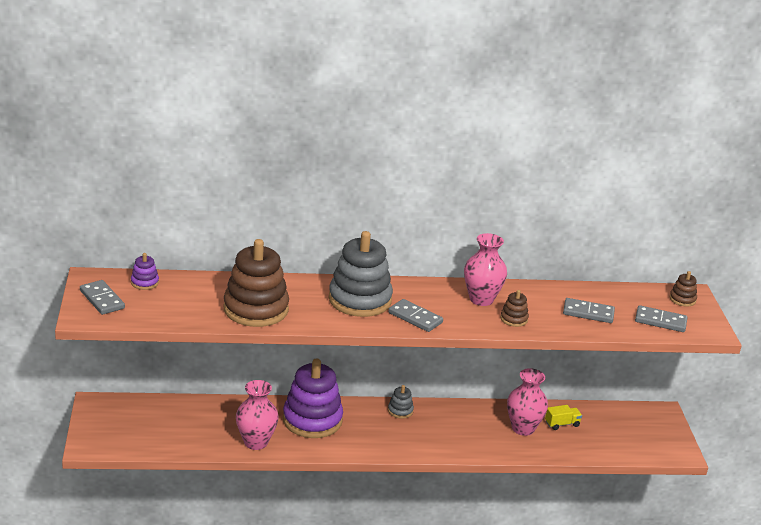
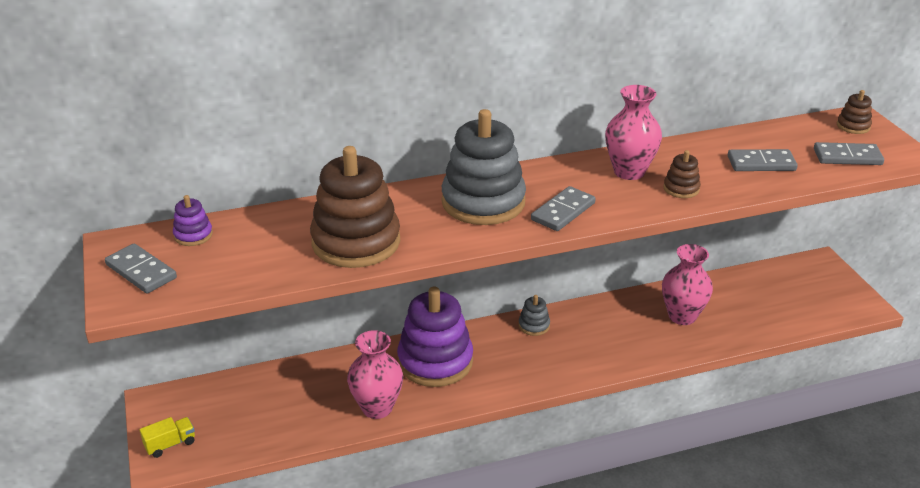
camera: 10 degrees left, 5 degrees up
(415, 318) = (563, 211): grey domino -> grey domino turned 75 degrees counterclockwise
(562, 424) = (722, 301): yellow truck -> yellow truck (170, 444)

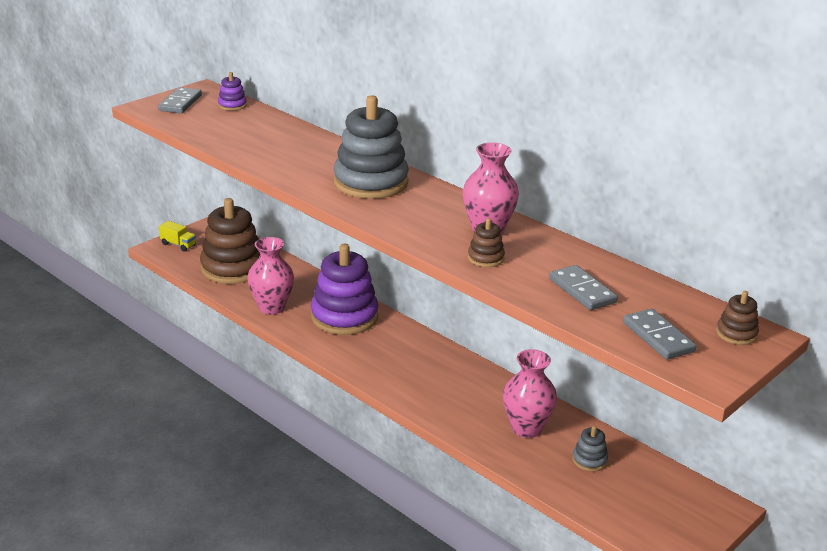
camera: 60 degrees right, 5 degrees down
(356, 242) = (271, 152): brown stacking toy -> brown stacking toy (232, 268)
(534, 325) = (432, 350): grey stacking toy -> grey stacking toy (589, 460)
(563, 211) = (390, 215): grey domino -> none

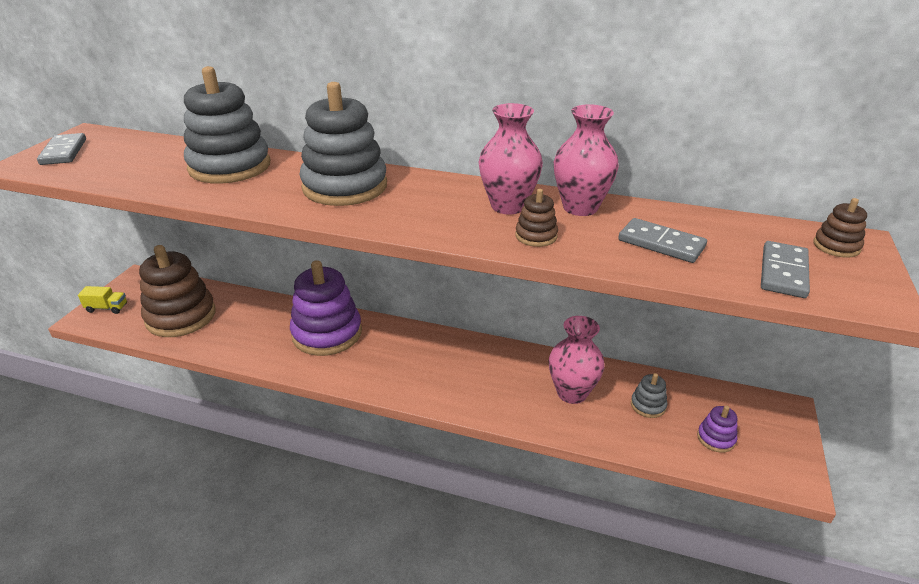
camera: 25 degrees left, 5 degrees up
(232, 105) = (130, 142): purple stacking toy -> purple stacking toy (716, 438)
(272, 307) = (246, 347): pink vase -> pink vase (580, 207)
(294, 144) = (230, 166): none -> grey stacking toy
(658, 337) = (783, 272): grey domino -> grey domino turned 75 degrees clockwise

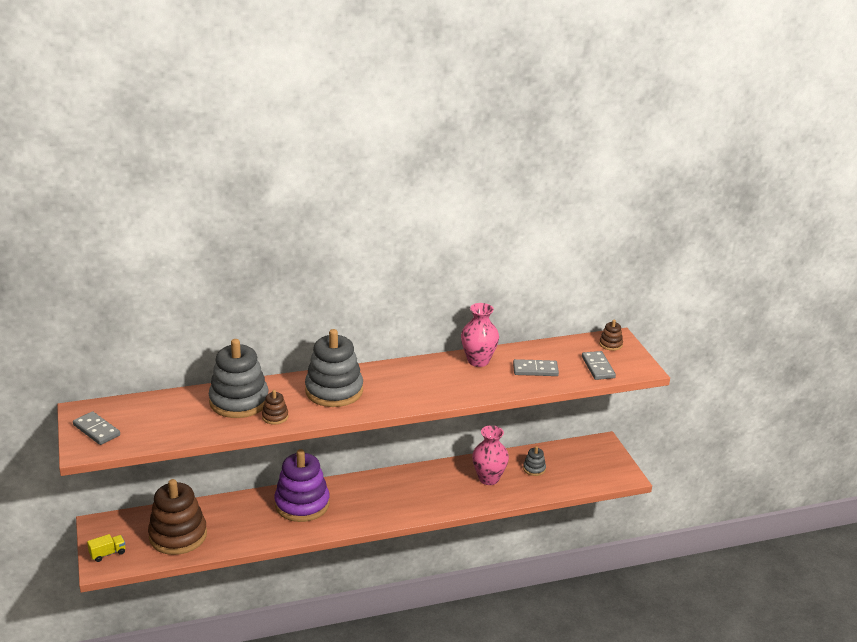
camera: 35 degrees left, 5 degrees down
(508, 206) = (440, 373): pink vase -> none
(536, 236) = (473, 386): brown stacking toy -> brown stacking toy (275, 417)
(716, 438) = (579, 472): purple stacking toy -> none

